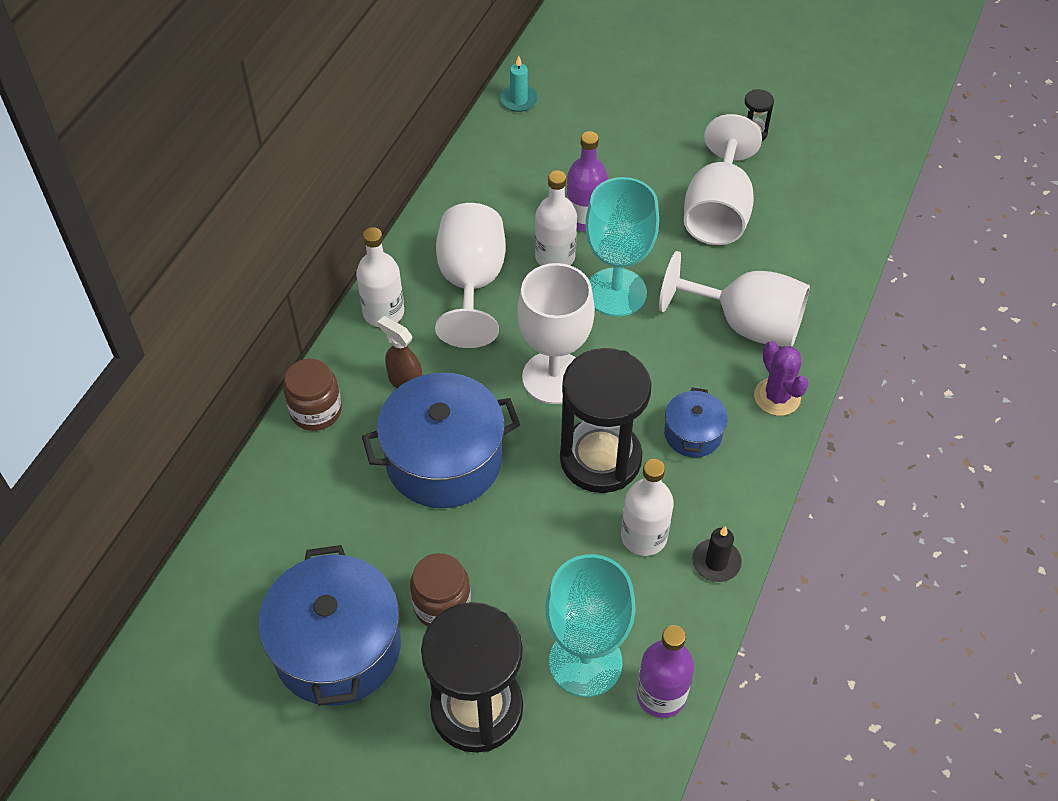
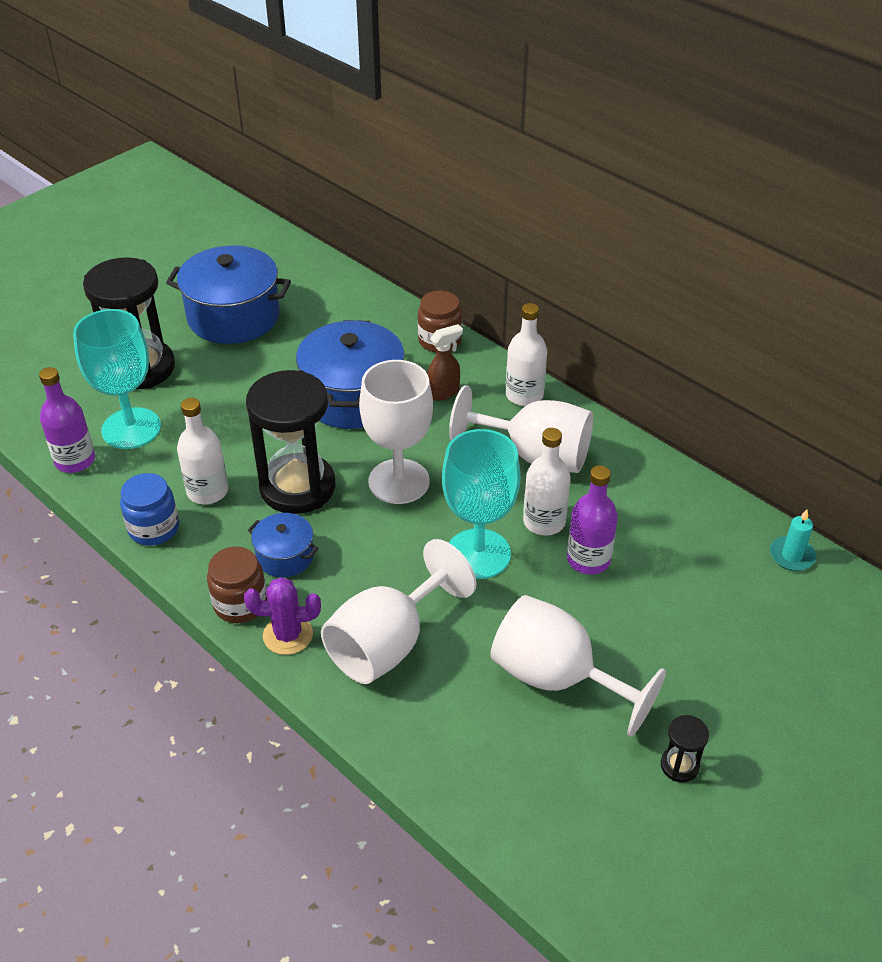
camera: 110 degrees right, 10 degrees down
(442, 605) = (229, 369): brown jar -> brown jar (240, 603)
(716, 562) = (154, 528): black candle -> blue jar

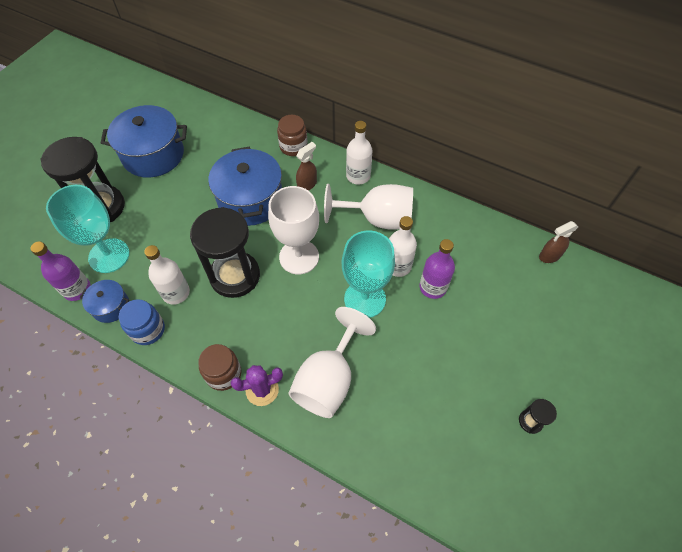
camera: 15 degrees left, 15 degrees up
(285, 556) = (242, 330): blue pot -> blue pot (111, 306)
(557, 678) = (440, 378): white goblet -> none
(792, 556) = (549, 256): turquoise candle -> brown spray bottle

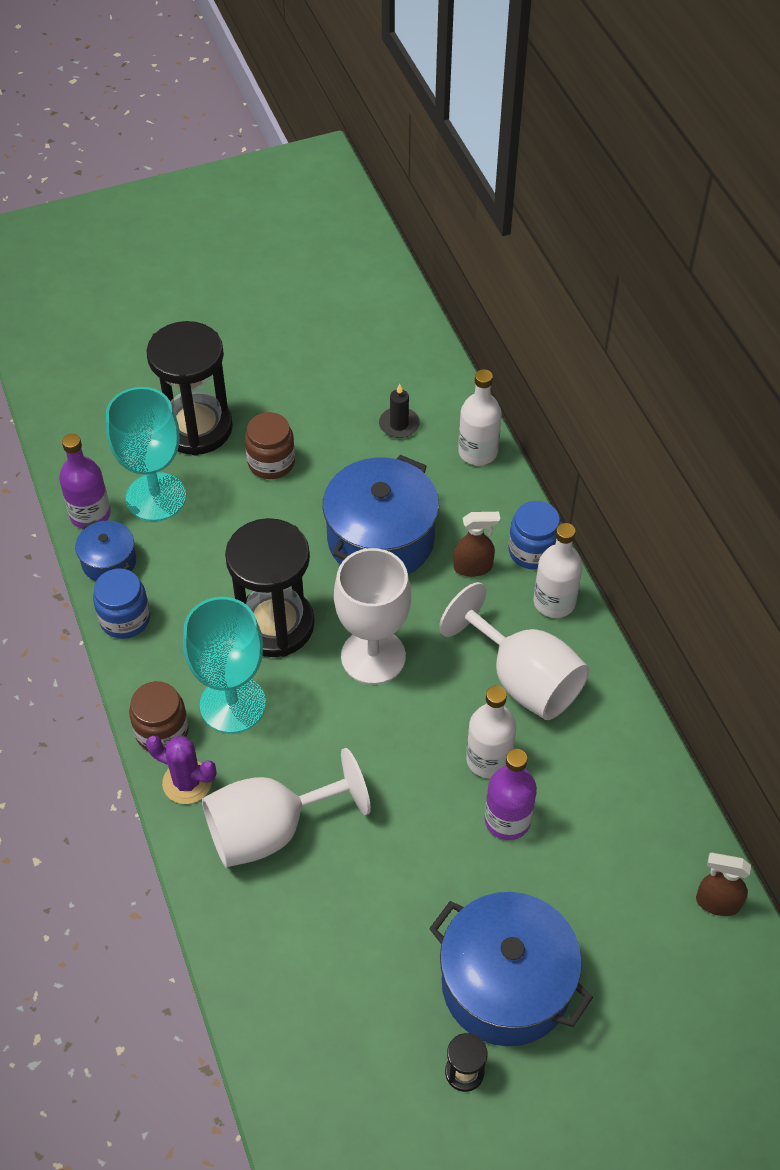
camera: 40 degrees right, 5 degrees down
(153, 155) = (314, 396): blue pot -> blue pot (506, 984)
(176, 293) = (191, 597): white bottle -> white bottle (478, 452)
(210, 143) = (399, 424): none -> black candle
(293, 147) = (504, 501): brown jar -> brown jar (271, 462)
(327, 160) = (532, 551): none -> blue jar
(365, 299) = (405, 769): turquoise goblet -> turquoise goblet (232, 704)

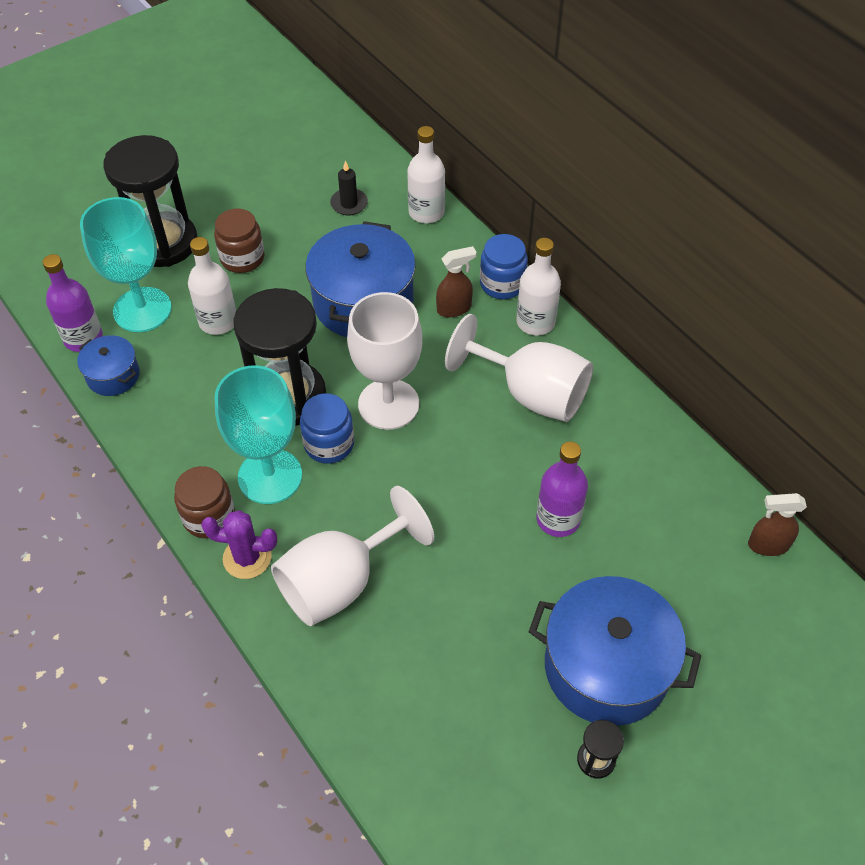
camera: 15 degrees left, 0 degrees up
(125, 619) = (143, 423): blue jar -> blue jar (329, 444)
(488, 759) = (523, 470): white bottle -> white bottle (218, 321)

